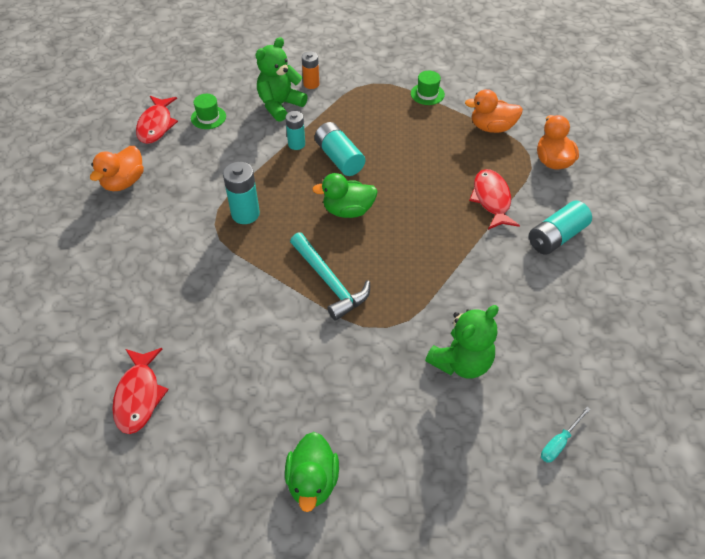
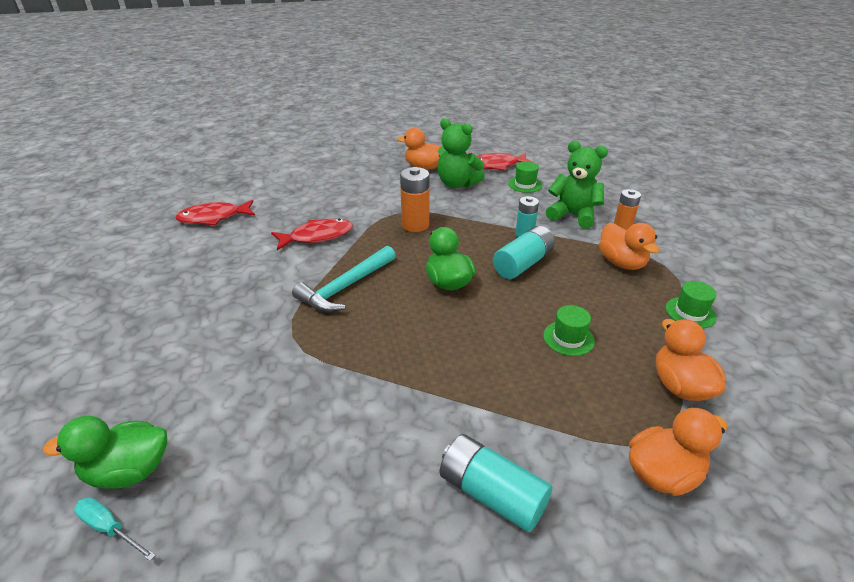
camera: 75 degrees right, 15 degrees down
(245, 214) = (415, 225): turquoise battery -> orange battery
(312, 481) = (113, 317): green duck -> green duck (129, 471)
(360, 103) = (621, 263): none -> orange duck
(436, 161) = (568, 338): none -> green hat
(461, 362) = (245, 405): green teddy bear -> green teddy bear (457, 184)
(491, 199) = (530, 403): red fish -> red fish (317, 236)

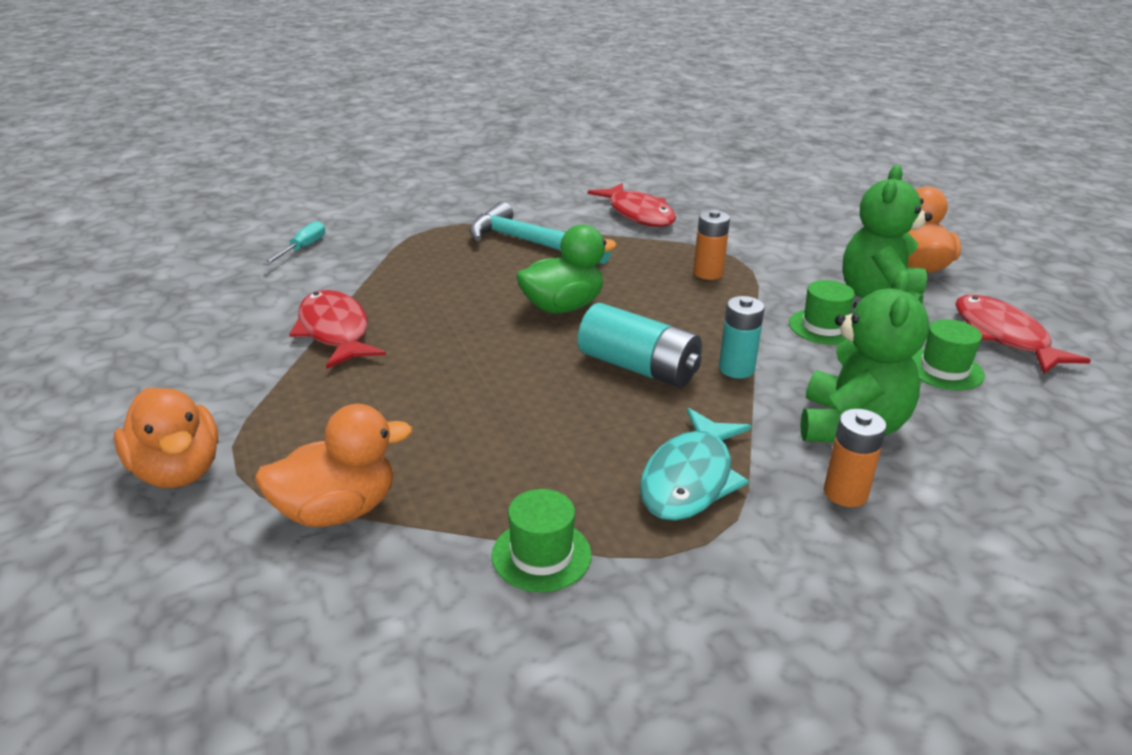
camera: 80 degrees right, 5 degrees down
(110, 528) = (212, 199): turquoise screwdriver -> turquoise screwdriver (302, 248)
(129, 471) = (265, 194): green duck -> none
(213, 218) = (649, 157): red fish -> red fish (335, 331)
(415, 225) = (708, 273): orange battery -> orange battery, size x0.66
(491, 493) = (189, 349): turquoise battery -> none
(568, 338) = (447, 406): green hat -> green hat (823, 327)
(621, 263) = (690, 479): orange duck -> turquoise fish

